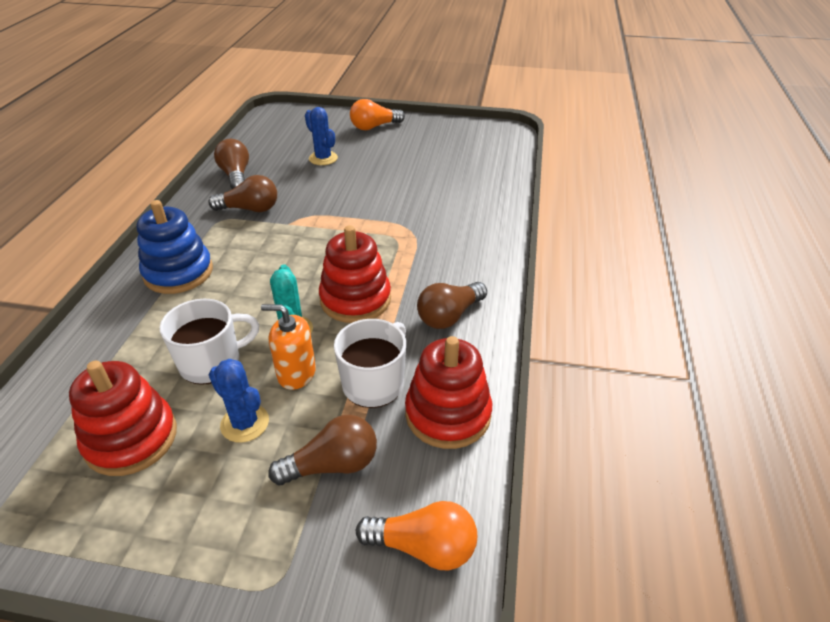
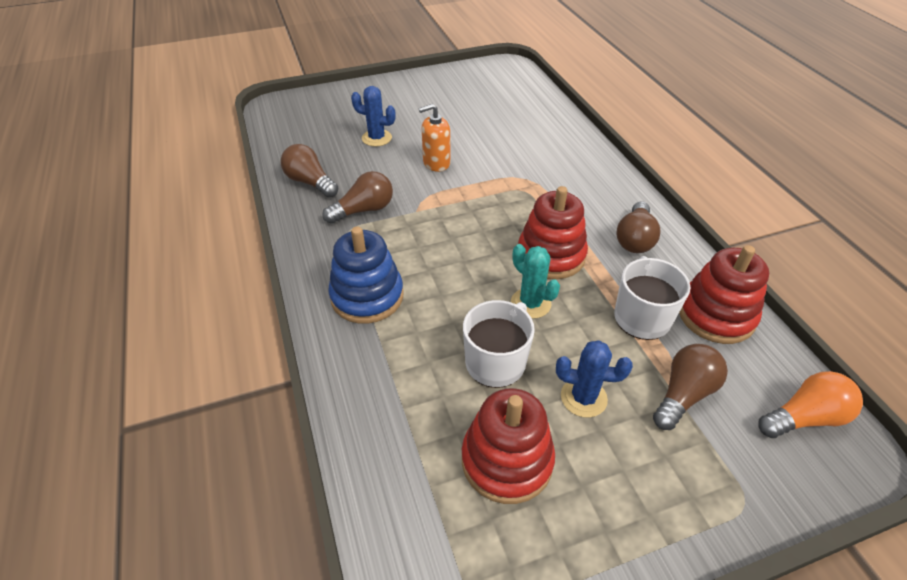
camera: 30 degrees left, 5 degrees up
(296, 373) = (575, 337): orange soap dispenser -> orange soap dispenser (436, 163)
(374, 127) = (389, 93): orange light bulb -> none

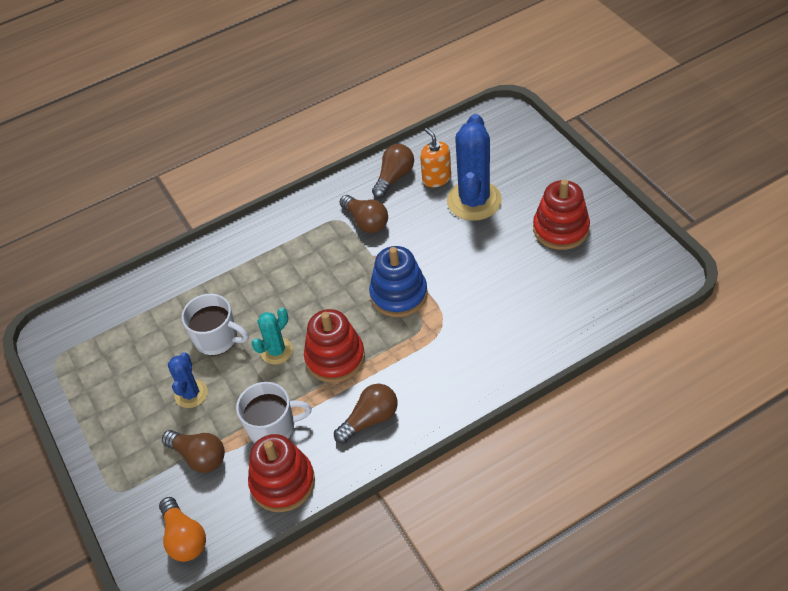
camera: 85 degrees right, 5 degrees up
(367, 296) = (269, 251): blue stacking toy -> blue stacking toy (399, 294)
(376, 138) = (474, 201): blue cactus -> blue cactus, size x1.85
(436, 163) = (447, 253): orange soap dispenser -> orange soap dispenser (436, 178)
(506, 460) = (141, 357): red stacking toy -> red stacking toy (560, 229)
(634, 239) = (370, 419): brown light bulb -> brown light bulb turned 135 degrees clockwise

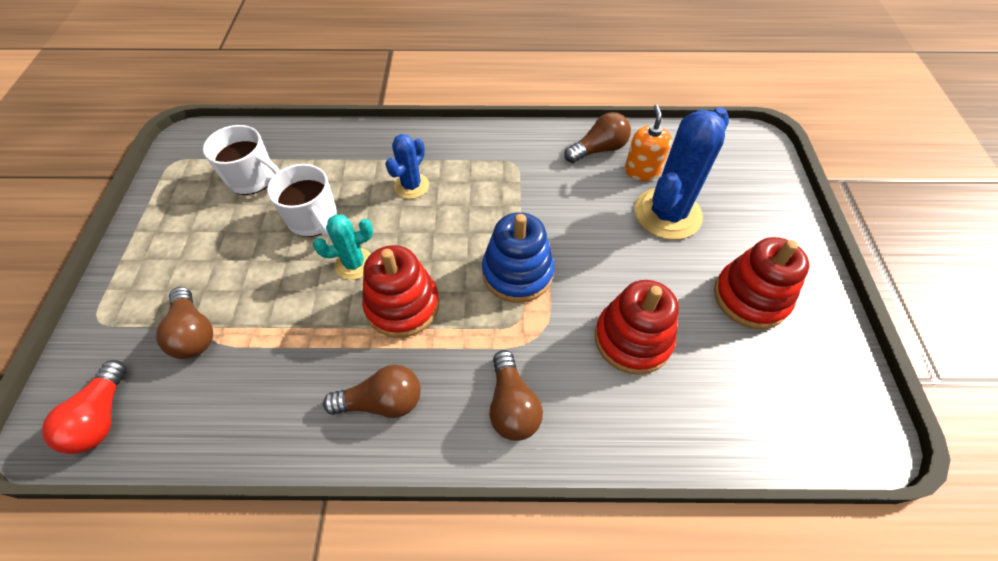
camera: 25 degrees right, 5 degrees up
(184, 538) = (102, 417): orange light bulb -> red light bulb
(191, 394) = (245, 261): blue cactus -> blue cactus (411, 186)
(273, 427) = (283, 346): white mug -> white mug (252, 178)
(282, 482) = (239, 418): red stacking toy -> red stacking toy (632, 339)
(366, 222) = (539, 179): brown light bulb -> brown light bulb (512, 405)

